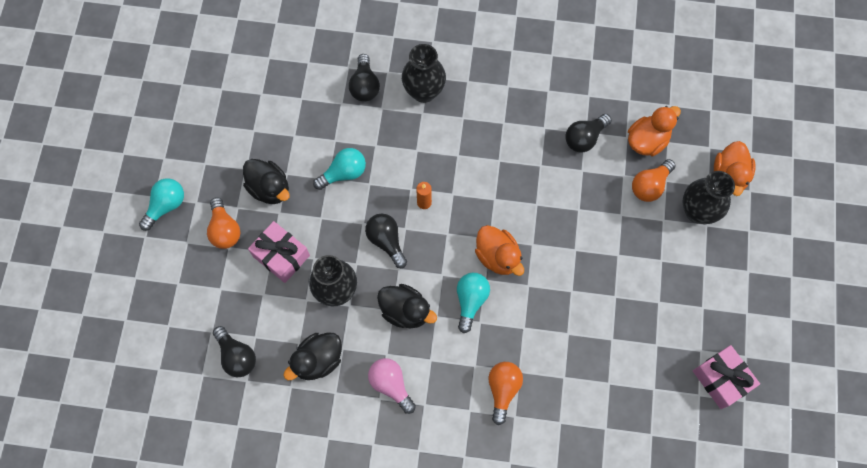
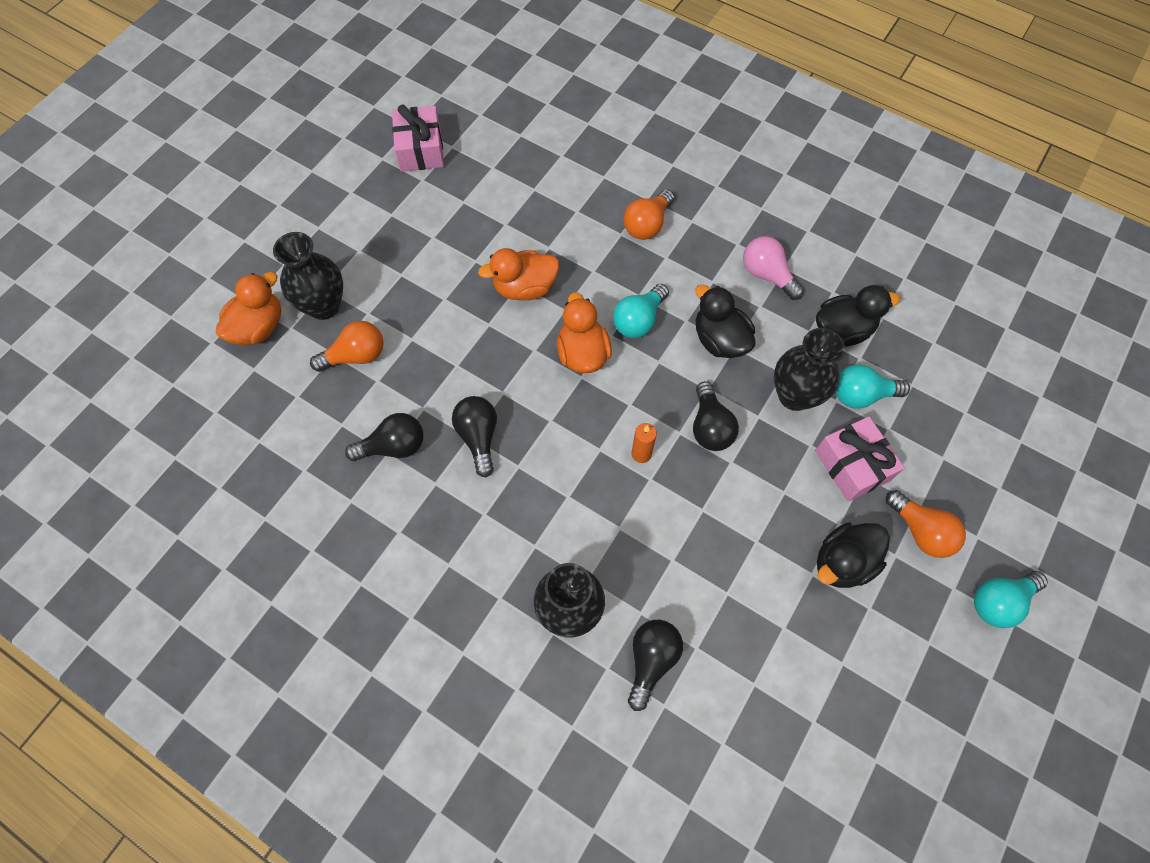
camera: 155 degrees left, 5 degrees down
(225, 230) = (920, 531): orange light bulb -> orange light bulb turned 135 degrees clockwise
(237, 356) = (939, 372): black light bulb -> black light bulb (478, 437)
(269, 188) = (843, 562): black duck -> black duck turned 105 degrees counterclockwise
(344, 173) = (732, 539): turquoise light bulb -> turquoise light bulb (861, 395)
(391, 385) = (767, 275): pink light bulb -> pink light bulb turned 150 degrees clockwise
(647, 141) = (320, 409): orange duck -> orange duck (524, 288)

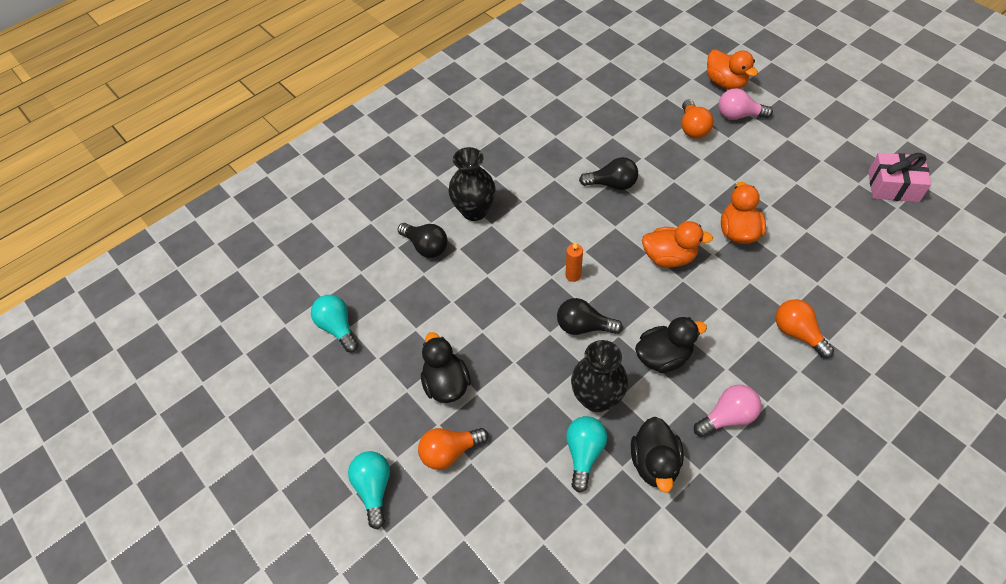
camera: 110 degrees right, 10 degrees down
(324, 306) = (738, 115): black vase -> pink light bulb
(393, 446) = (617, 140): black light bulb -> none
(639, 320) = (694, 302): turquoise light bulb -> turquoise light bulb (337, 327)
(852, 465) = (521, 420): pink gift -> none

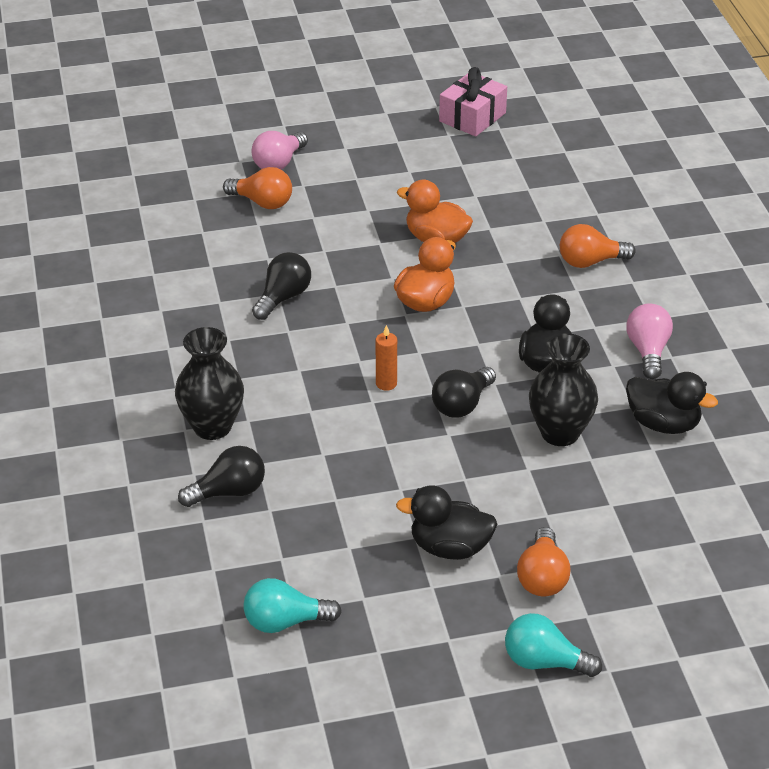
camera: 65 degrees left, 15 degrees down
(584, 453) = (618, 470): turquoise light bulb -> none
(725, 83) = (220, 148): orange duck -> none

